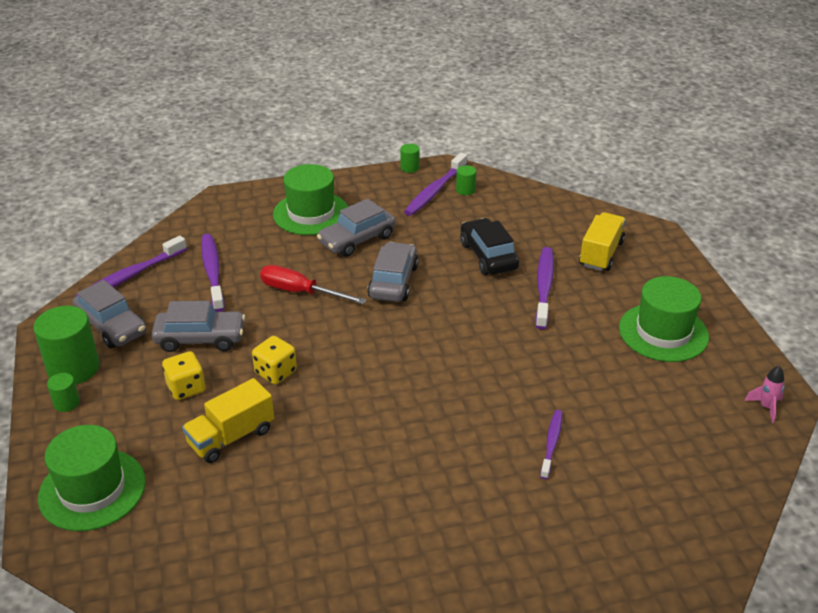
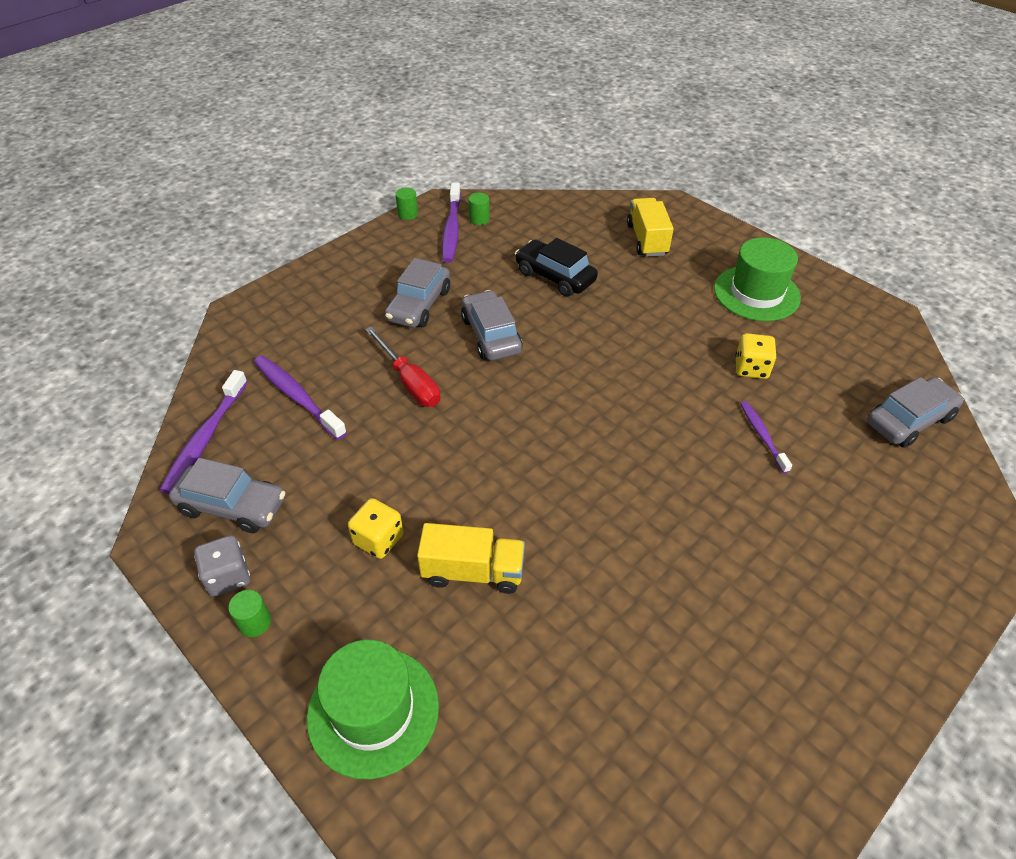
camera: 30 degrees left, 10 degrees up
(74, 368) = (228, 576): green cylinder -> grey dice
(200, 338) = (347, 476): grey car -> grey car (909, 420)
(231, 437) = (473, 571): yellow truck -> yellow truck turned 105 degrees counterclockwise
(275, 372) = (458, 479): yellow dice -> yellow dice (751, 368)
(300, 292) = (409, 382): red screwdriver -> red screwdriver turned 120 degrees counterclockwise
(311, 213) = (349, 294): green hat -> none
(544, 287) = (628, 289): purple toothbrush -> none
(766, 407) = (885, 328): pink rocket -> none

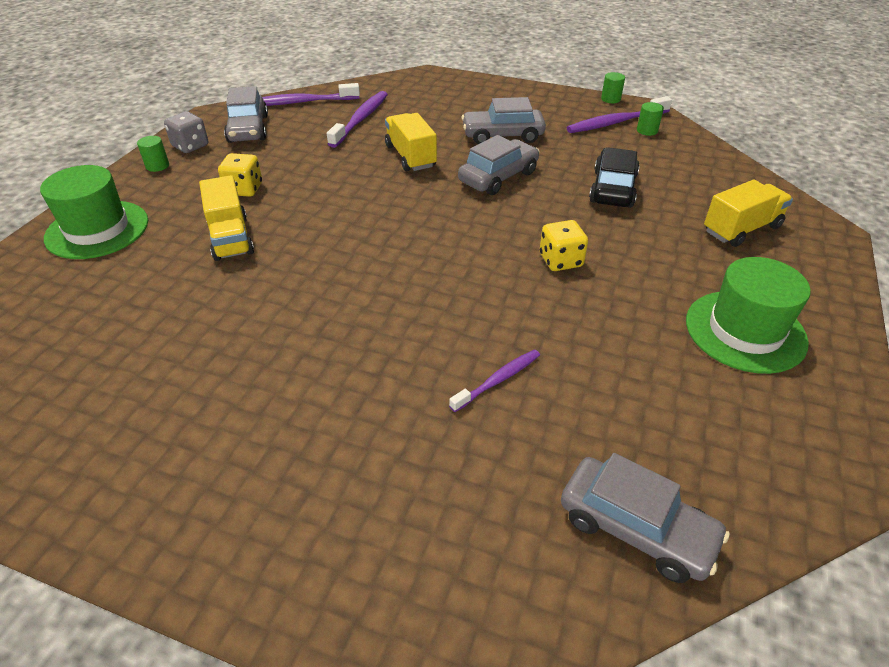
camera: 65 degrees right, 5 degrees down
(409, 382) = (410, 156): red screwdriver -> yellow truck
(751, 368) = (602, 351): yellow dice -> yellow dice (560, 260)

